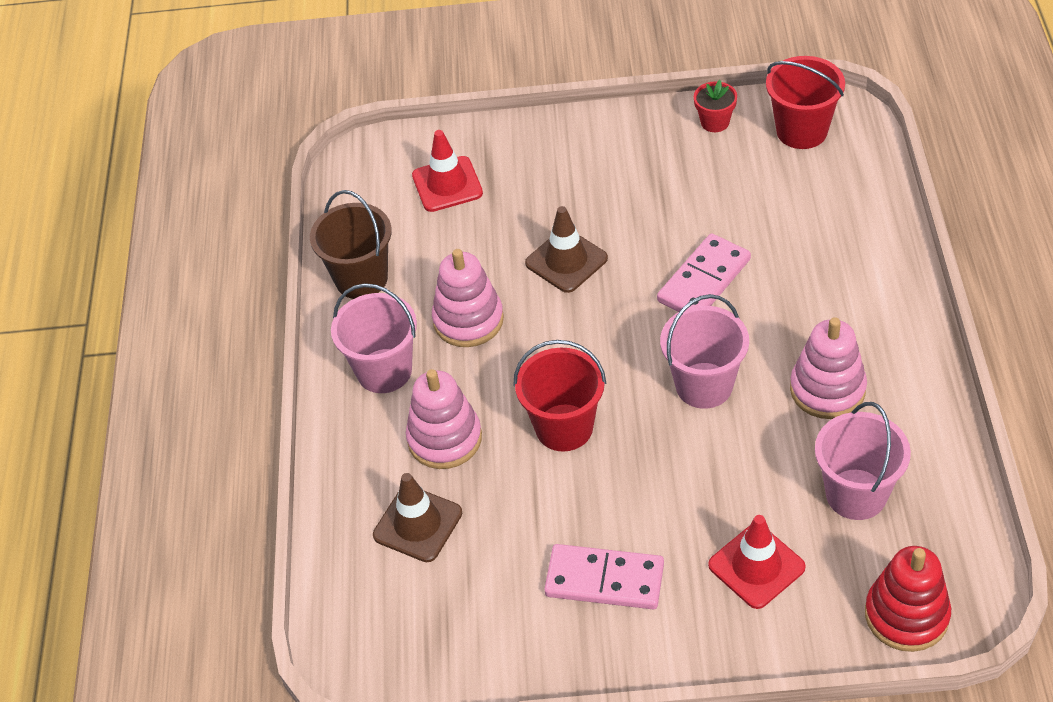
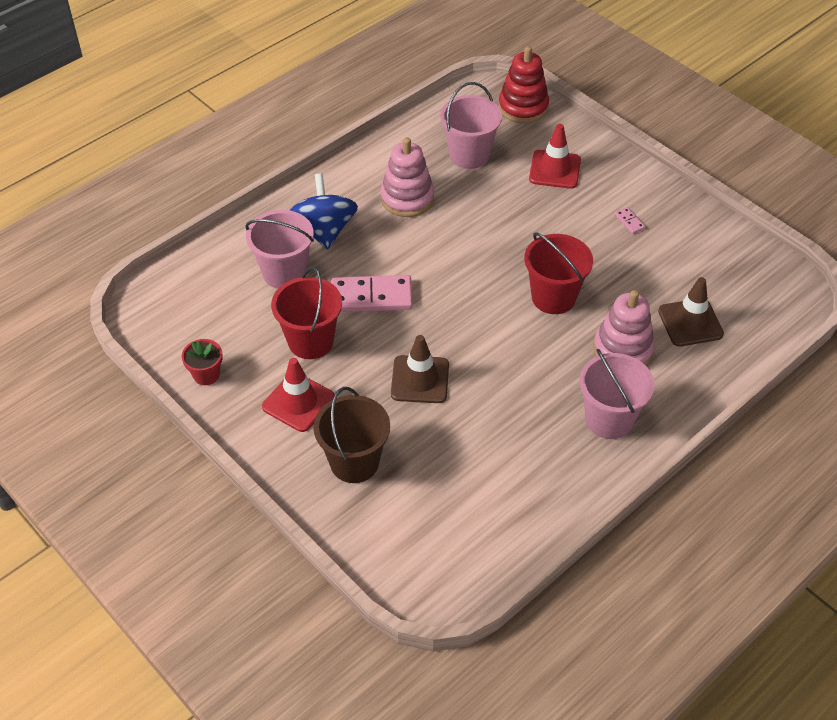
camera: 135 degrees left, 0 degrees up
(361, 279) = (549, 494): brown bucket -> brown bucket (354, 462)
(447, 184) = (409, 506): red traffic cone -> red traffic cone (298, 402)
(468, 320) = (522, 401): pink stacking toy -> none
(604, 579) = (629, 222): pink domino -> pink domino, size x0.42
(704, 385) = (457, 252): pink bucket -> pink bucket (284, 273)
(801, 131) = (179, 320): red bucket -> red bucket (310, 341)
(836, 291) = (324, 230): none -> blue spinning top

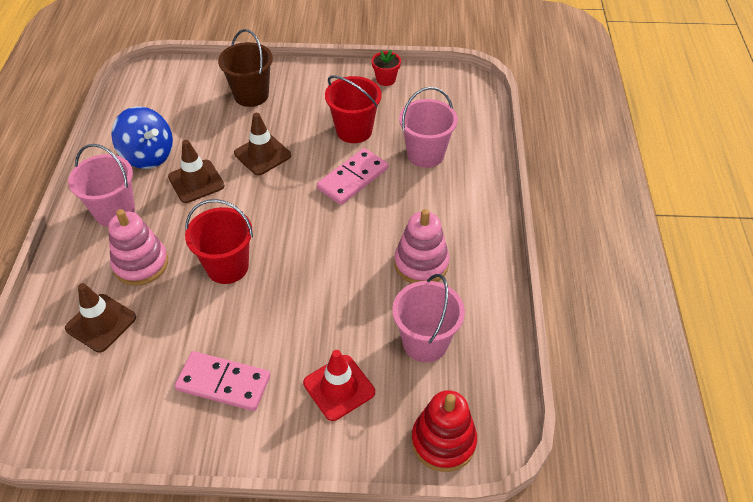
camera: 135 degrees right, 0 degrees up
(298, 402) = (318, 100): red traffic cone -> none
(324, 230) = (442, 197): blue spinning top -> blue spinning top (148, 155)
(508, 396) = (196, 181): none -> brown traffic cone
(629, 222) = (224, 383): pink domino -> pink domino, size x2.37

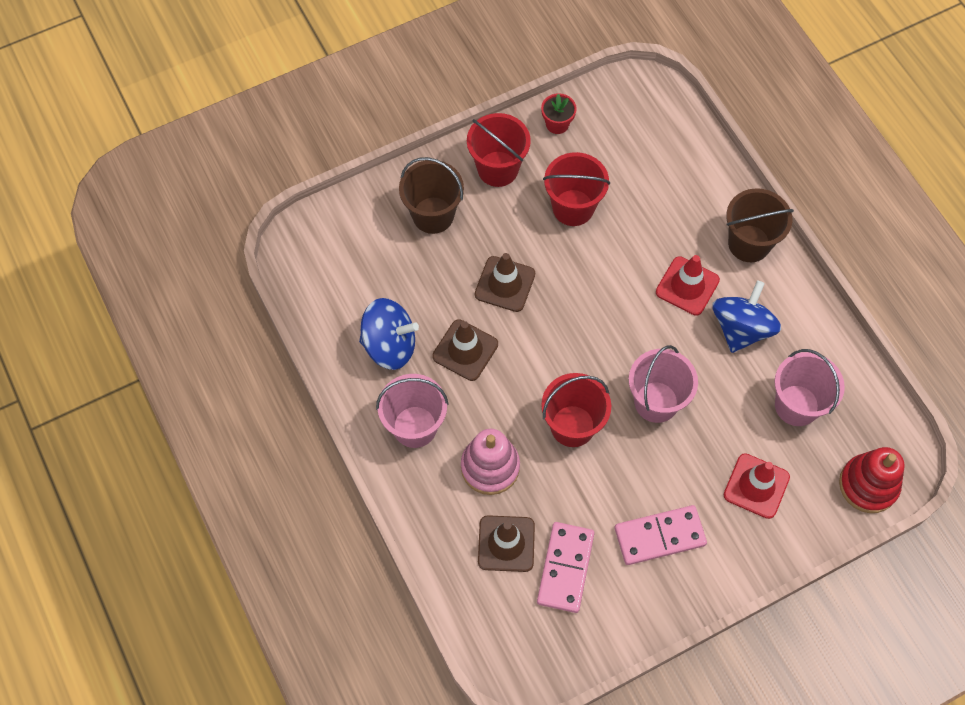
camera: 30 degrees left, 15 degrees up
(320, 88) = (498, 169): none -> red bucket
(352, 178) = (614, 267): pink domino -> pink domino (565, 568)
(400, 215) = (687, 286): none -> red traffic cone
(421, 263) = (741, 328): pink stacking toy -> blue spinning top
(425, 154) = (662, 202): pink bucket -> pink bucket (656, 402)
(474, 209) = (749, 243): none -> brown bucket

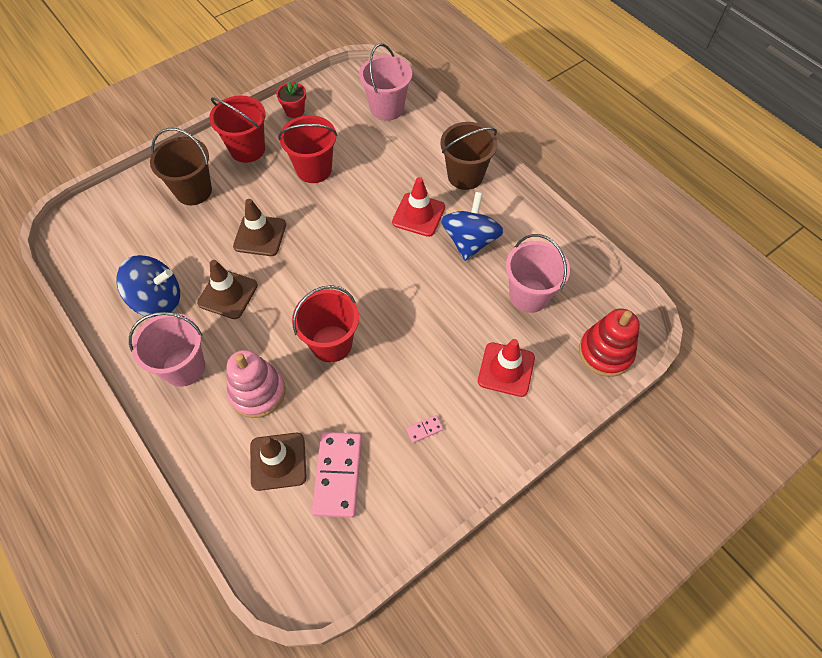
camera: 10 degrees left, 5 degrees down
(656, 402) = (404, 311): pink bucket -> pink bucket (387, 108)
(659, 536) = (424, 429): pink domino -> pink domino, size x0.42

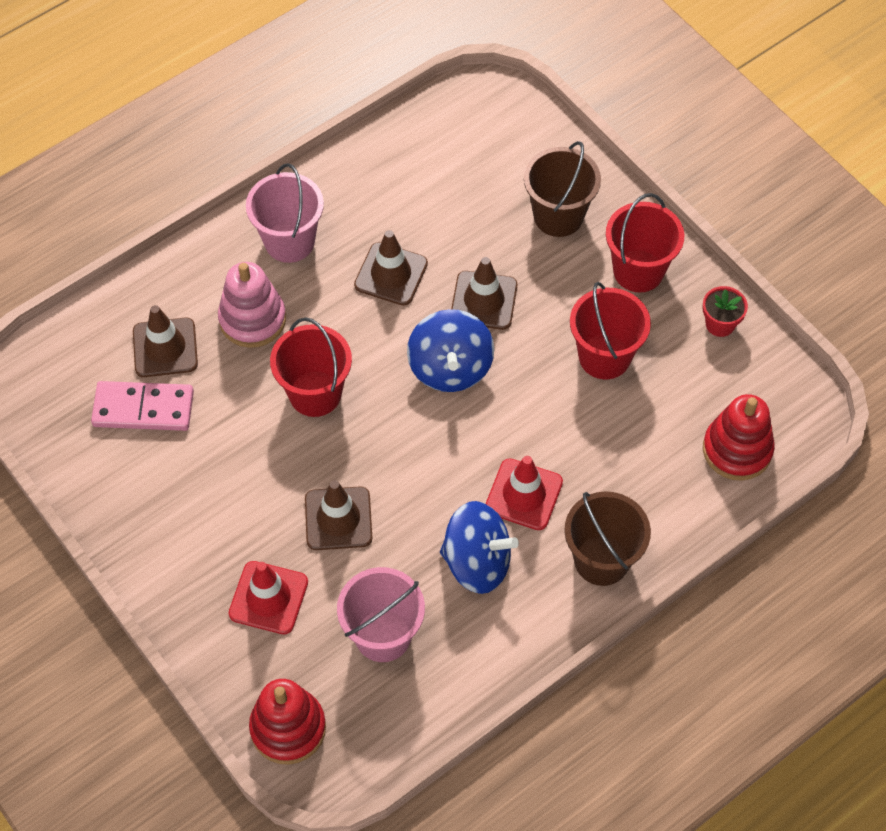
camera: 90 degrees right, 0 degrees up
(158, 300) = (383, 202): blue spinning top -> blue spinning top (450, 368)
(387, 108) = (737, 450): pink bucket -> red stacking toy
(424, 429) = (192, 499): pink domino -> none
(439, 325) = (338, 518): none -> brown traffic cone

